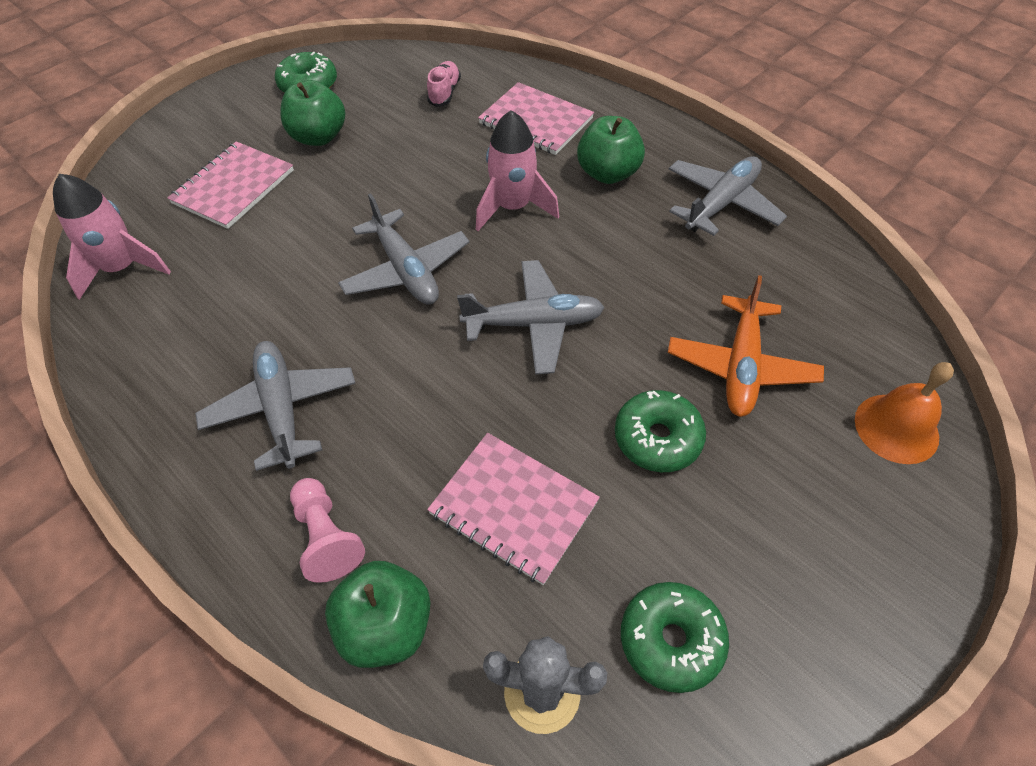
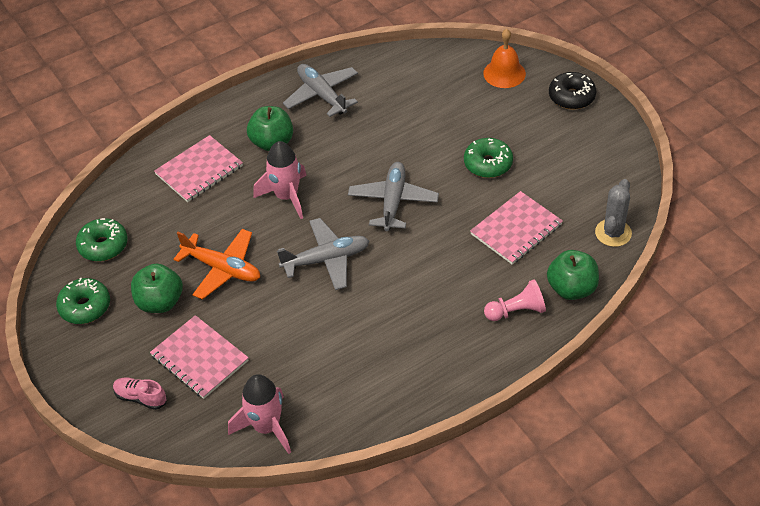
camera: 75 degrees left, 5 degrees down
(281, 409) = (424, 330): grey plane -> none
(444, 92) = (139, 219): pink shoe -> pink shoe (141, 397)
(671, 640) = (596, 183): green donut -> green donut (103, 246)
(741, 366) = (450, 119): orange plane -> orange plane (222, 269)
(894, 557) = (571, 97): none -> black donut

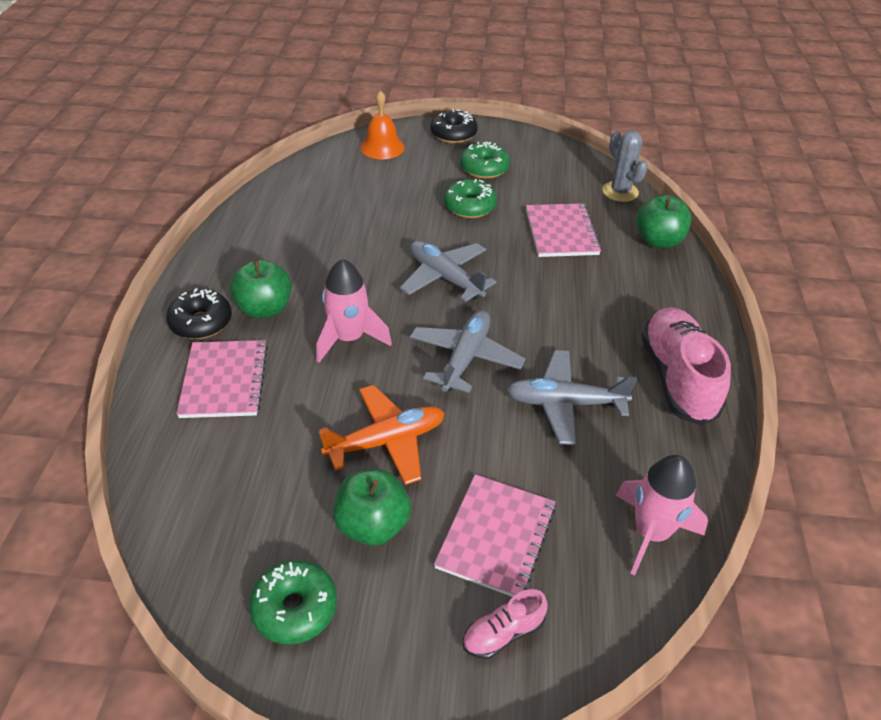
camera: 55 degrees left, 5 degrees down
(103, 246) = (220, 530): green donut -> green donut (484, 168)
(199, 358) = (496, 536): pink notebook -> pink notebook turned 60 degrees counterclockwise
(232, 126) = (201, 322): none -> black donut
(322, 95) = (254, 246): grey plane -> grey plane (565, 403)
(419, 375) = (677, 378): none -> pink shoe
(516, 311) = (654, 281): pink pawn -> none

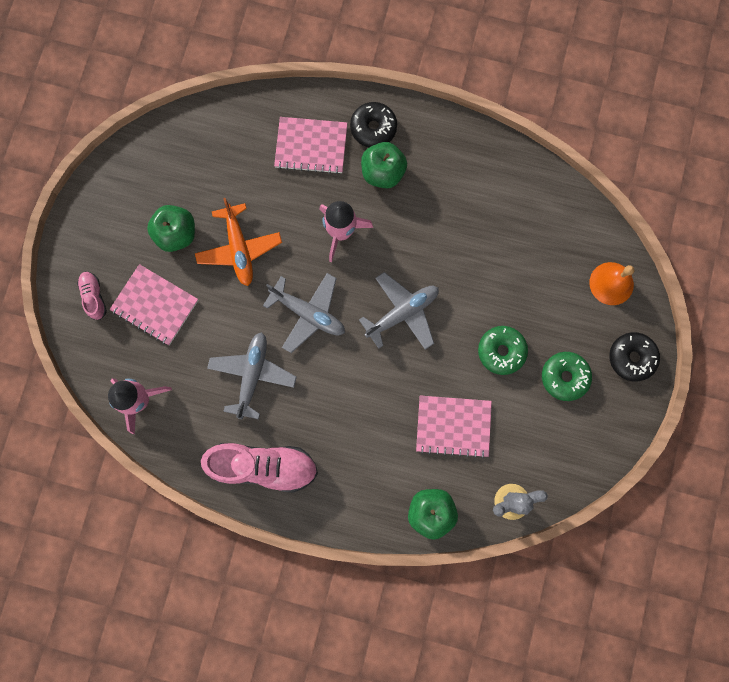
camera: 100 degrees right, 35 degrees up
(295, 608) = (131, 188): green donut -> none

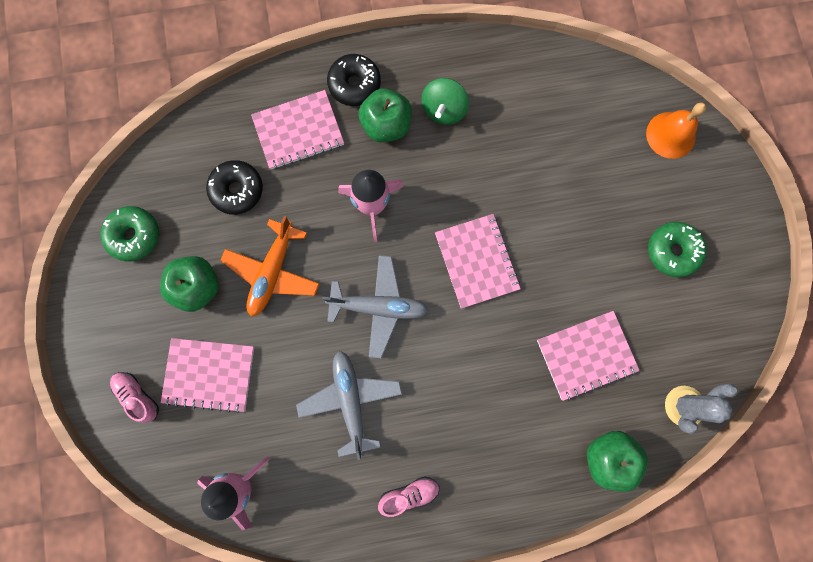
camera: 25 degrees left, 0 degrees up
(239, 248) = (273, 272): orange plane -> orange plane turned 60 degrees clockwise
(263, 466) = (409, 494): pink shoe -> pink shoe, size x0.48
(402, 313) = (476, 261): grey plane -> pink notebook
(435, 181) = (444, 110): none -> green spinning top
(501, 351) = (596, 254): green donut -> green donut (134, 236)
(631, 358) = (728, 201): black donut -> black donut (237, 190)

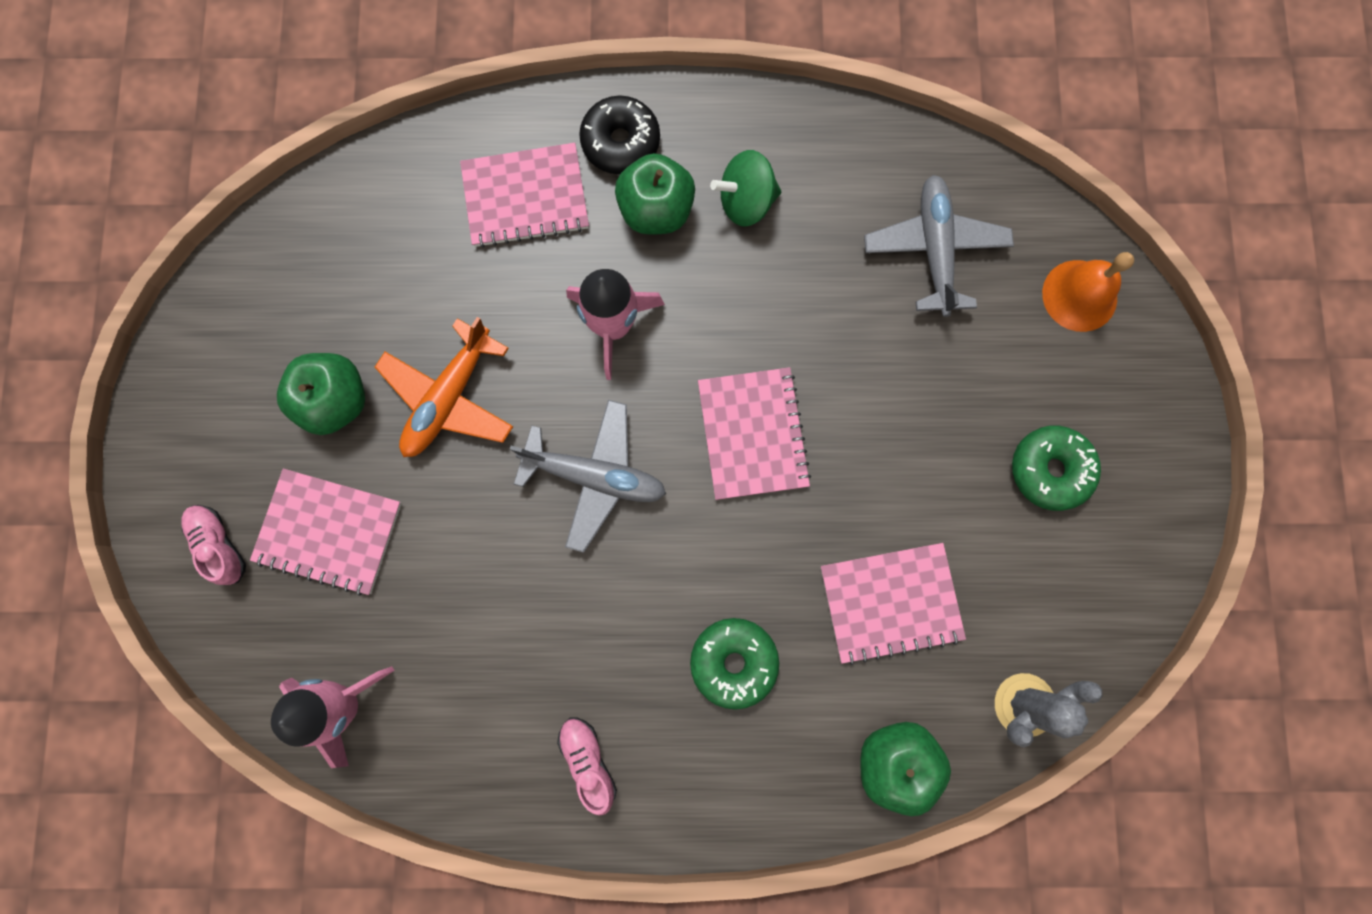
camera: 10 degrees right, 0 degrees up
(134, 236) = (258, 310): green donut -> green donut (733, 662)
(237, 190) = (420, 269): black donut -> none
(350, 401) = (528, 607): grey plane -> grey plane (934, 249)
(409, 494) = (588, 761): pink shoe -> pink shoe turned 105 degrees counterclockwise
(444, 110) = (746, 202): green spinning top -> green spinning top turned 45 degrees clockwise

